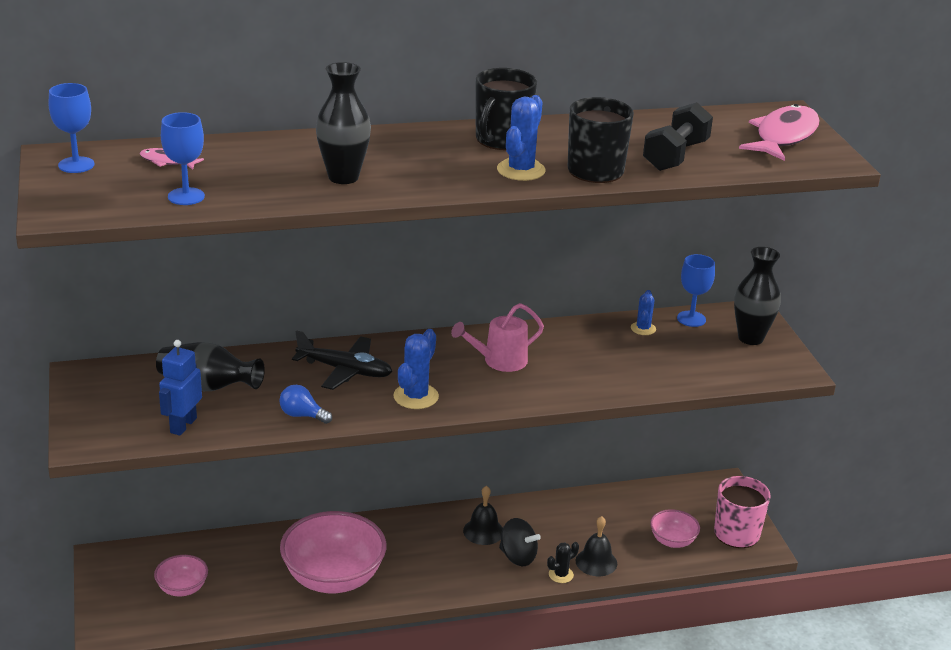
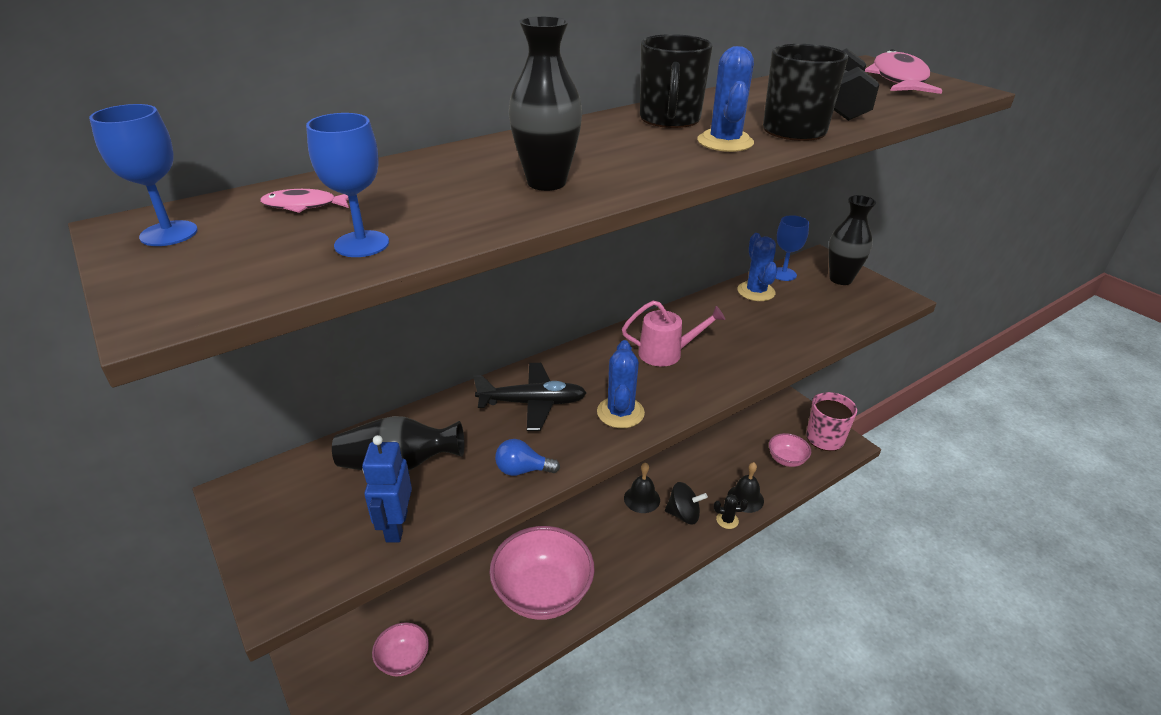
camera: 20 degrees left, 5 degrees up
(499, 361) = (667, 353): pink watering can -> pink watering can turned 135 degrees counterclockwise
(561, 575) = (727, 520): black cactus -> black cactus turned 60 degrees clockwise
(643, 328) = (756, 291): blue cactus -> blue cactus, size x1.64

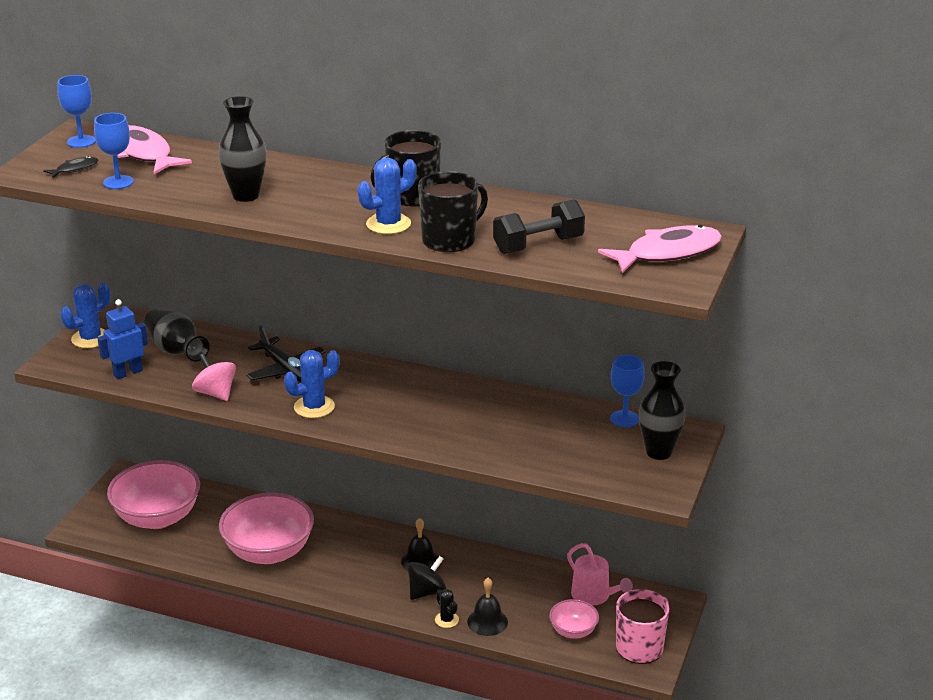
camera: 55 degrees right, 5 degrees down
(250, 263) = (74, 169): none -> black fish
(304, 205) = (142, 153): pink fish -> pink fish, size x2.11
(403, 660) = (157, 517): pink bowl -> pink bowl, size x2.02
(522, 470) = (215, 393): blue light bulb -> pink spinning top
(667, 353) = (413, 401): pink watering can -> pink watering can (594, 596)
(683, 514) = (426, 592): black spinning top -> black spinning top turned 105 degrees counterclockwise
(756, 291) = (569, 413): blue cactus -> blue cactus (90, 338)

